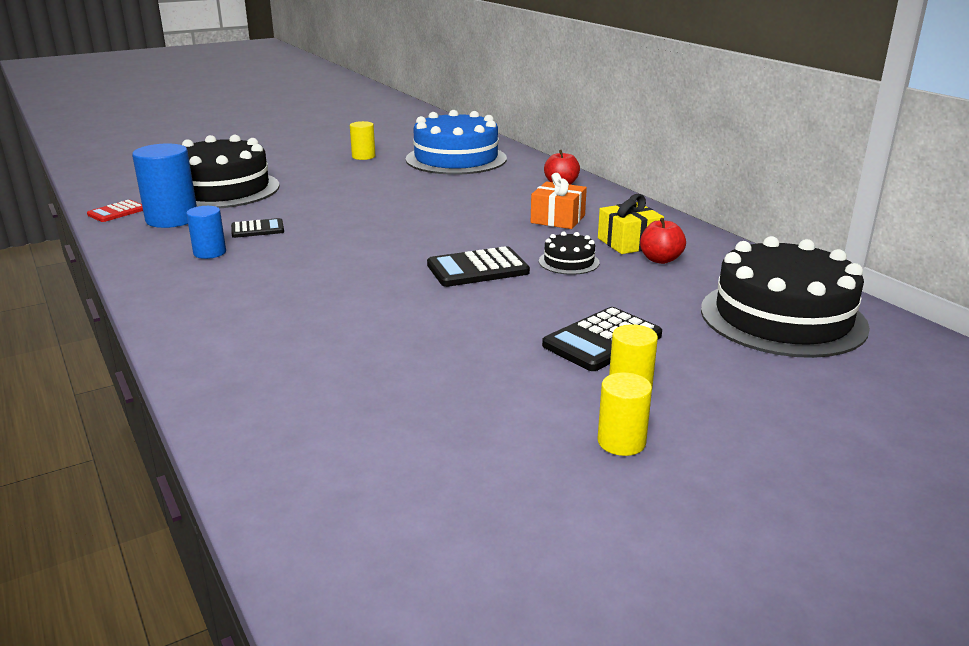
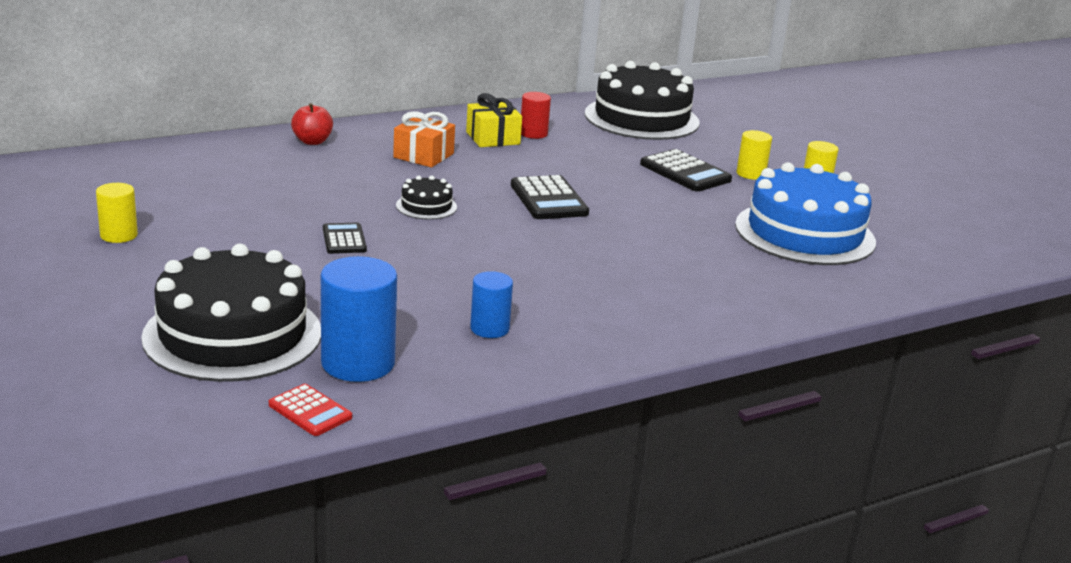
camera: 90 degrees left, 0 degrees up
(257, 229) = (415, 303): black calculator -> black calculator (344, 239)
(456, 159) = (173, 181): blue cake -> blue cake (804, 233)
(569, 262) = (535, 164): black cake -> black cake (426, 206)
(660, 259) = (533, 133): red apple -> red cylinder

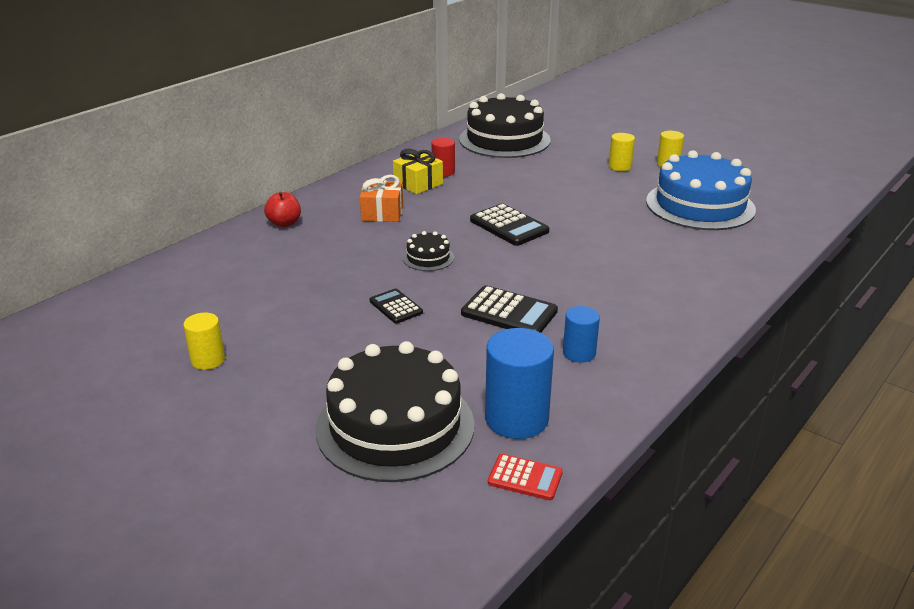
camera: 20 degrees left, 5 degrees up
(685, 172) = (577, 177): black calculator -> black calculator (509, 312)

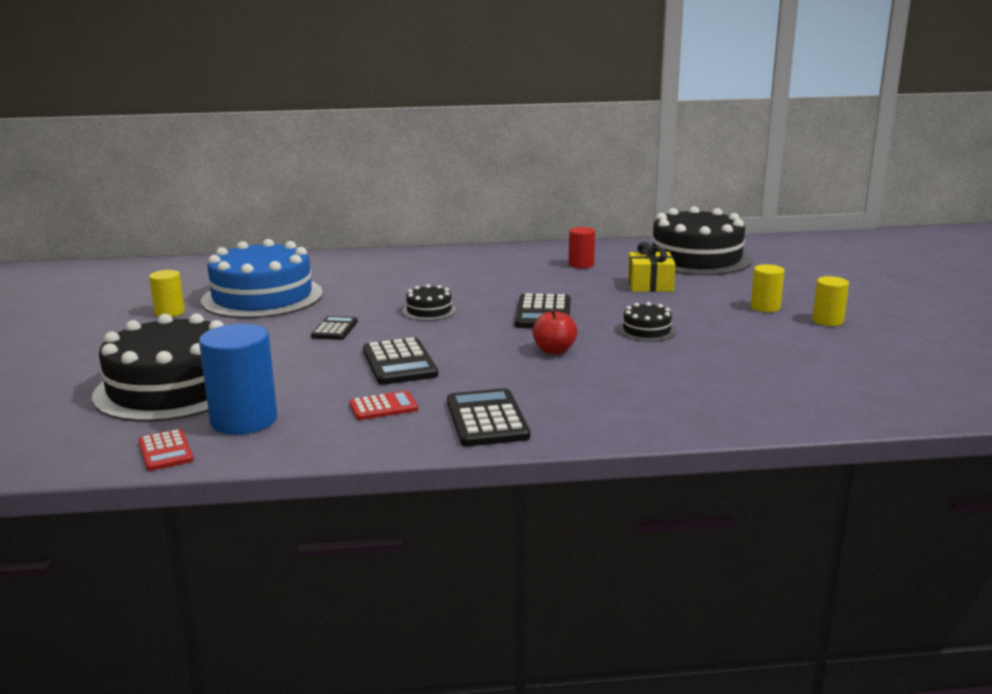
camera: 45 degrees right, 10 degrees down
(284, 223) = (386, 260): red apple -> red apple (554, 350)
(382, 213) = (466, 275): orange gift -> none
(418, 184) = (540, 266): yellow gift -> yellow gift (650, 285)
(579, 353) = (383, 407): blue cylinder -> red calculator
(596, 213) = (646, 330): none -> black cake
(655, 327) = (487, 419): none -> black calculator
(700, 205) = (775, 360): blue cake -> blue cake (262, 297)

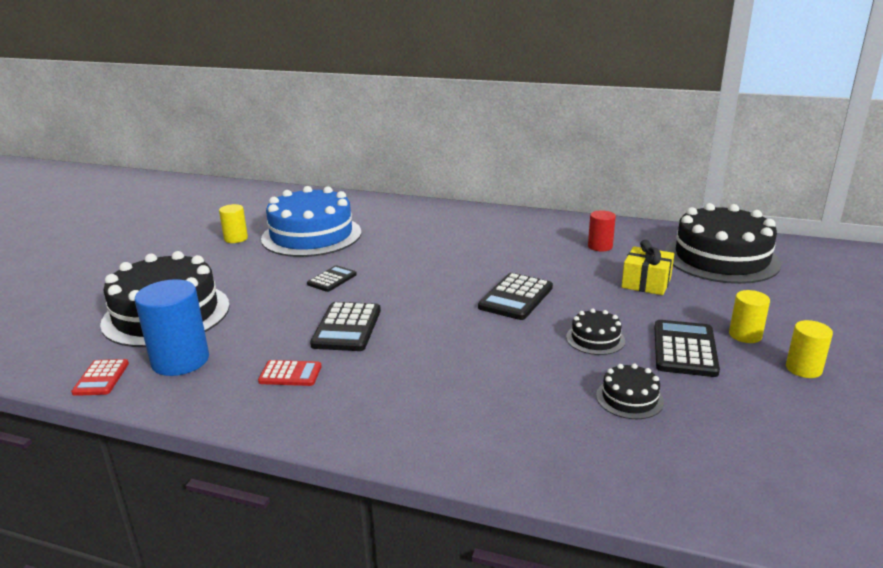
camera: 25 degrees right, 5 degrees up
(429, 311) = (422, 274): black cake -> black cake (629, 398)
(487, 419) = (357, 412): black calculator -> black calculator (684, 349)
(554, 350) = (487, 344): red apple -> none

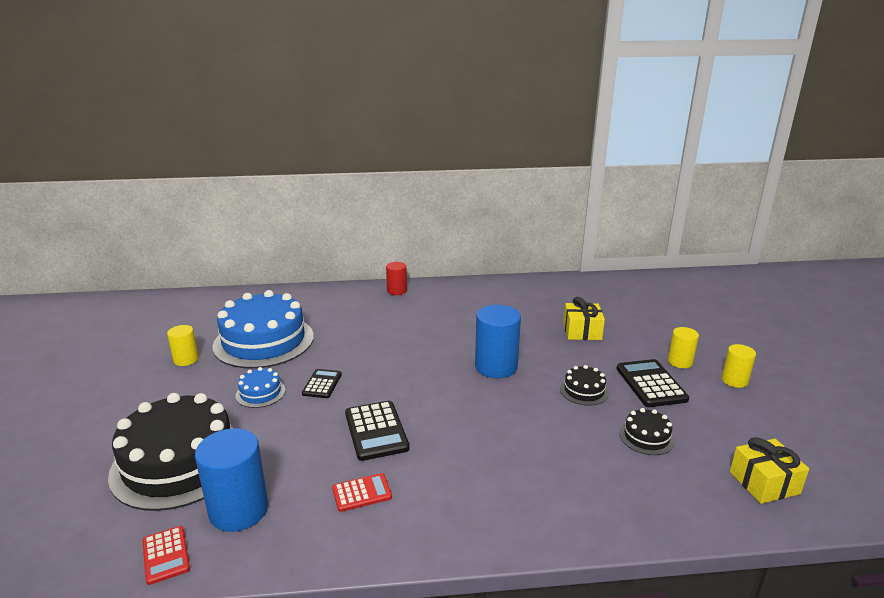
camera: 25 degrees left, 0 degrees up
(273, 276) = (260, 393): none -> blue cake
(516, 297) = (496, 366): black calculator -> blue cylinder
(600, 246) = (524, 304): red cylinder -> red cylinder (397, 291)
(721, 258) = (617, 298): black cake -> none
(741, 480) = (764, 483): none -> yellow gift

